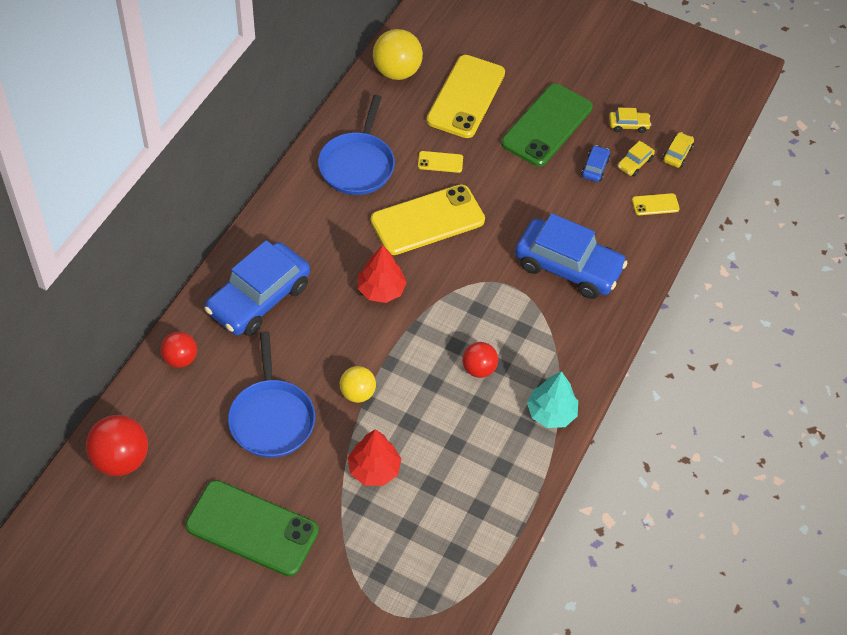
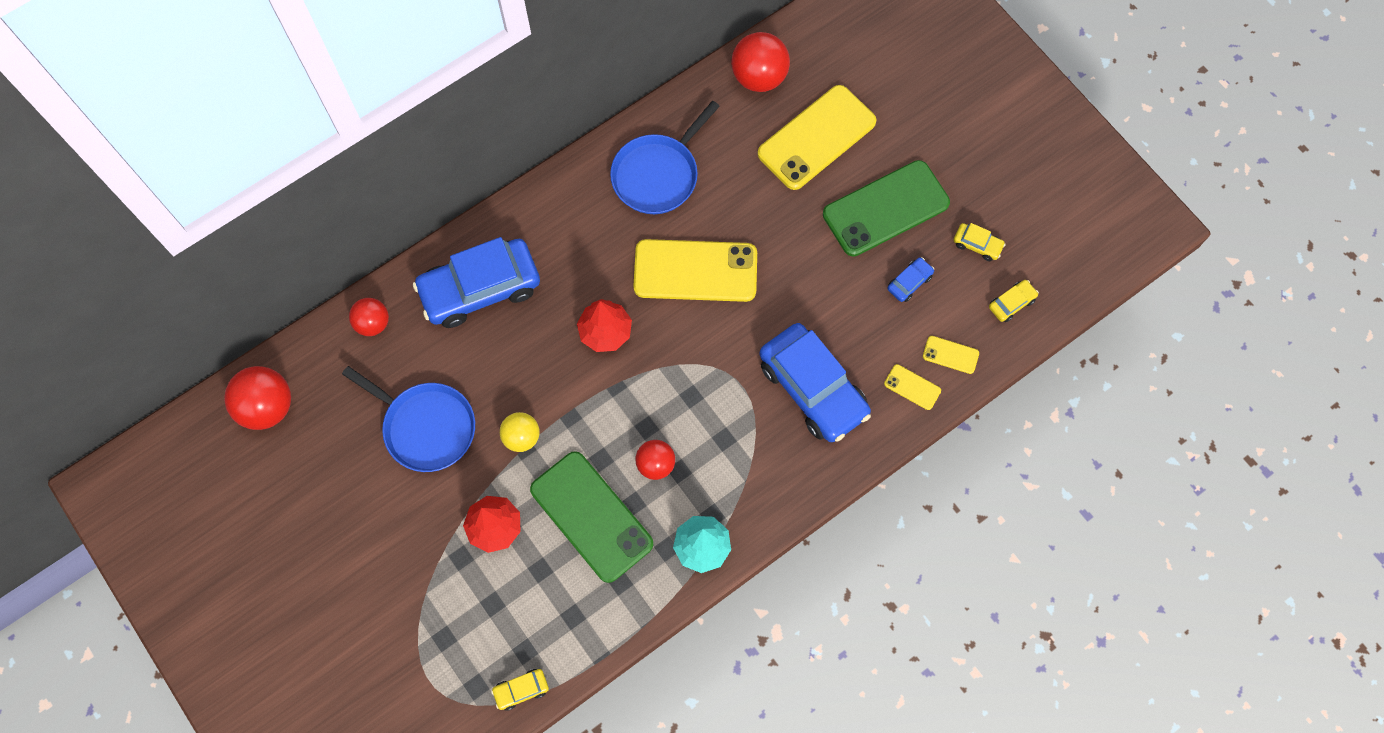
camera: 30 degrees right, 15 degrees up
(252, 528) = (349, 535): green phone -> green phone (591, 517)
(272, 418) = (426, 427): blue pan -> blue pan turned 75 degrees counterclockwise
(397, 71) = (759, 77): yellow ball -> red ball
(440, 162) = (746, 207): yellow phone -> yellow phone (912, 387)
(634, 163) = (957, 295): yellow car -> yellow car (521, 690)

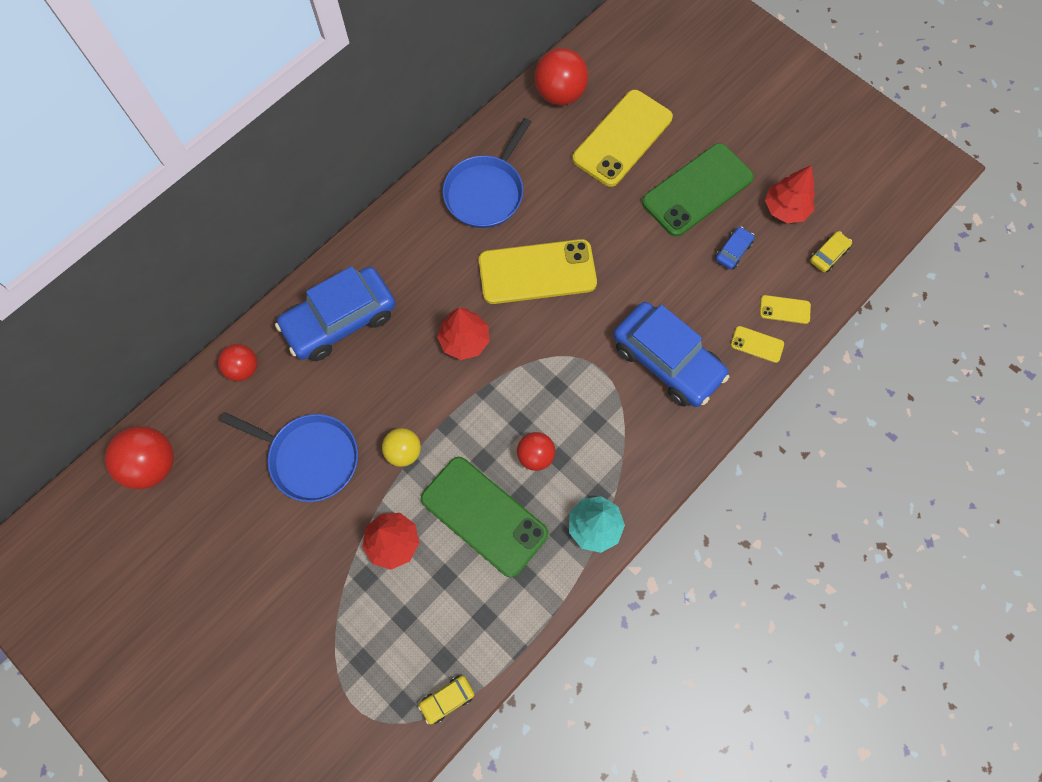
camera: 10 degrees left, 0 degrees up
(977, 245) = (785, 208): yellow car -> red tree

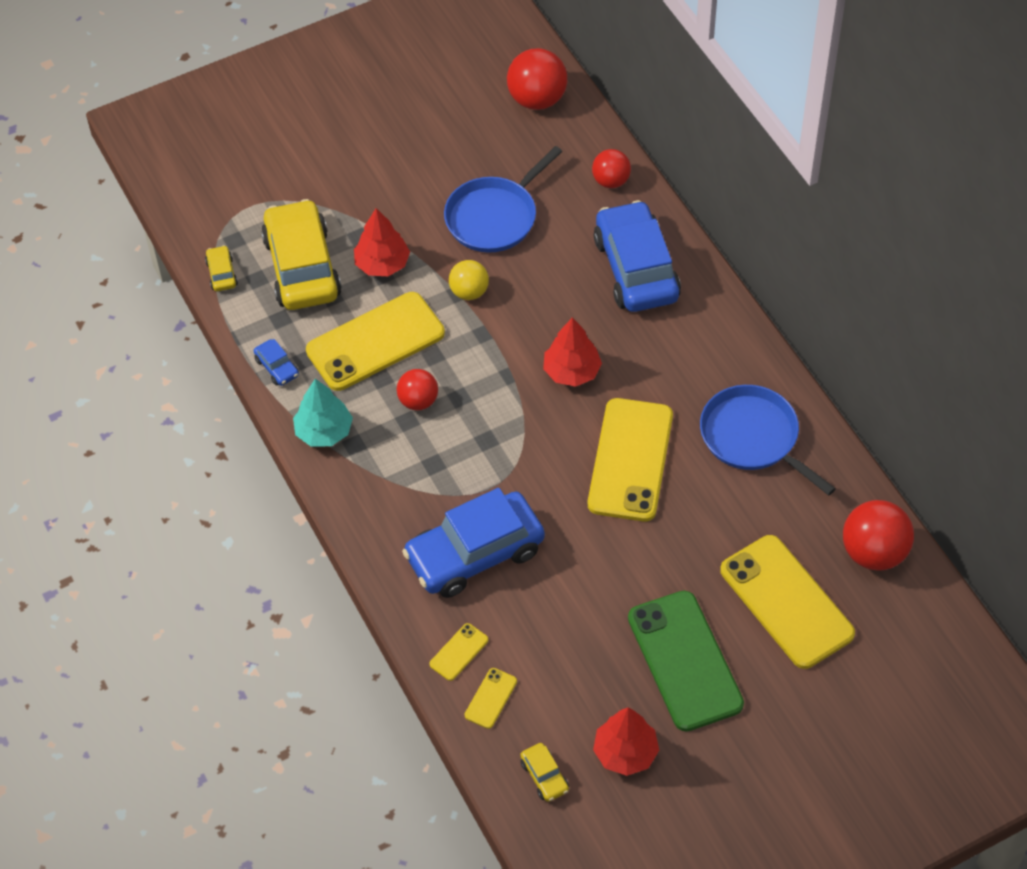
camera: 110 degrees right, 15 degrees down
(417, 619) = (302, 267): none -> yellow car
(484, 516) = (375, 342): green phone -> yellow phone
(733, 251) = (587, 670): blue car -> blue car (277, 367)

